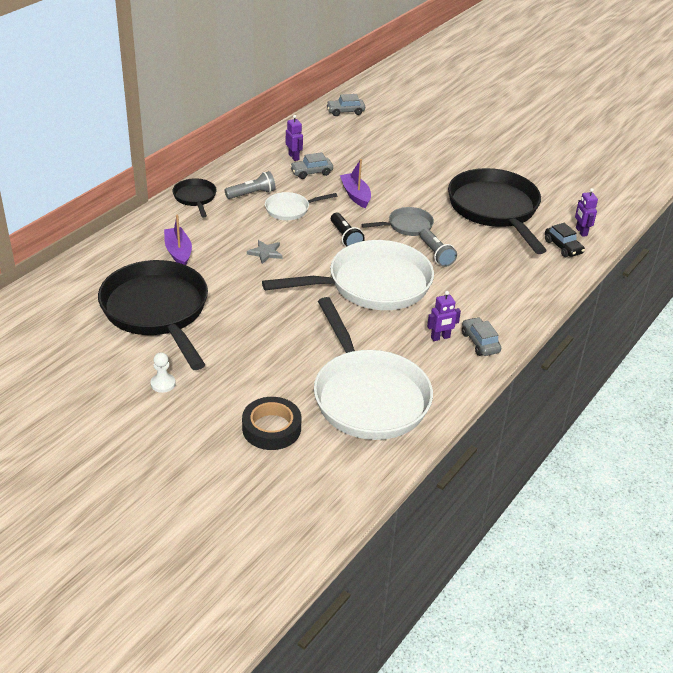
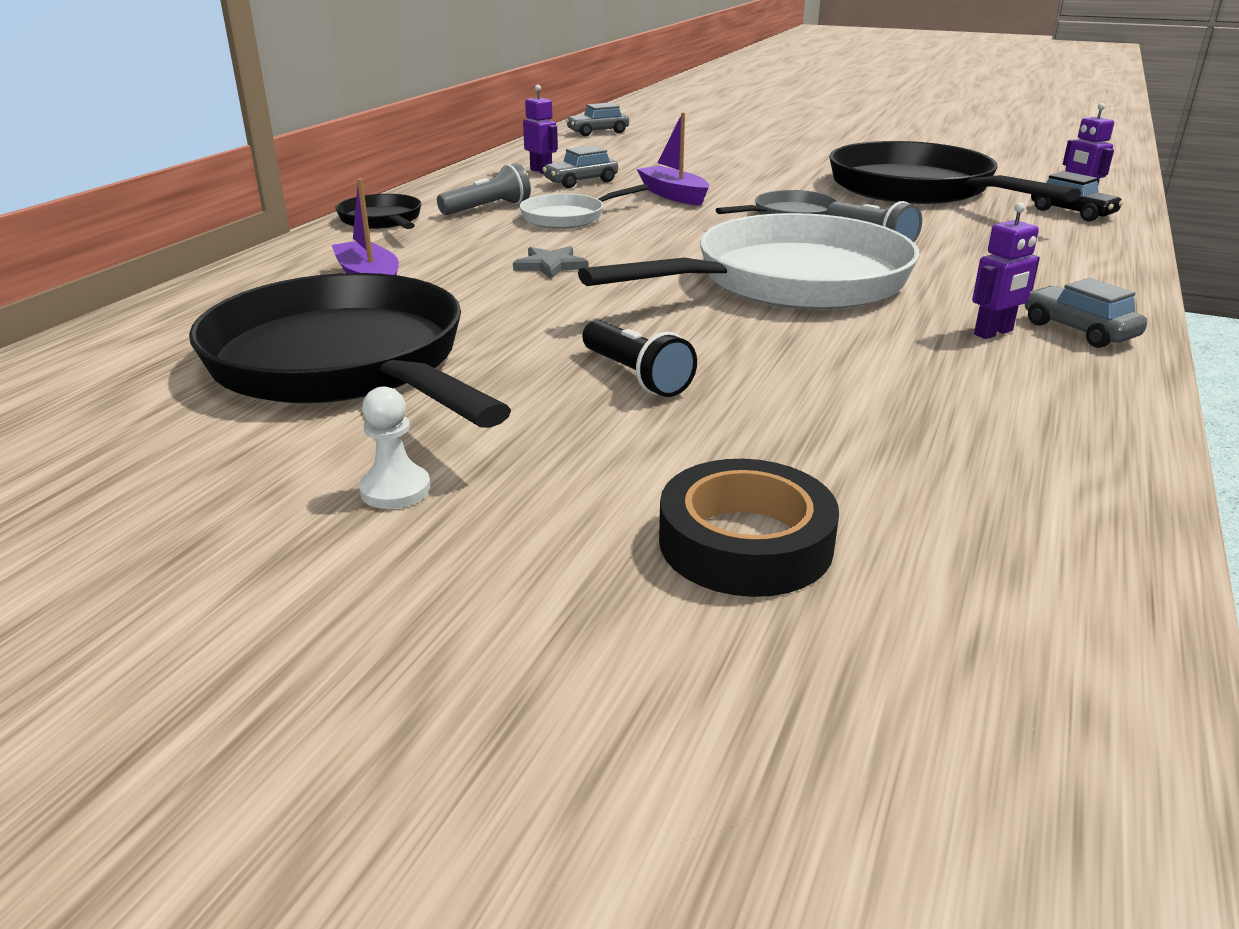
camera: 10 degrees left, 10 degrees down
(345, 238) = (691, 236): black flashlight -> black flashlight (636, 376)
(368, 396) = (937, 443): white pan -> none

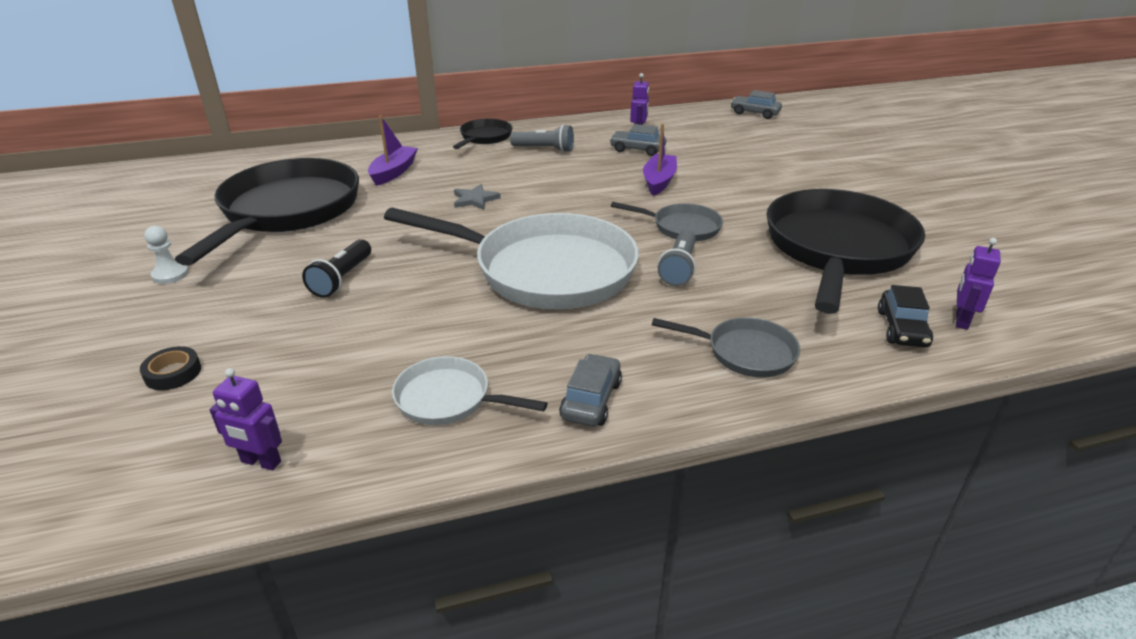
camera: 50 degrees right, 5 degrees up
(568, 217) = (563, 172): white pan -> white pan (449, 399)
(745, 542) = (173, 373): black tape -> black tape, size x0.56
(994, 333) = (542, 367): purple robot -> purple robot (261, 462)
(1055, 261) = (745, 352): none -> grey pan

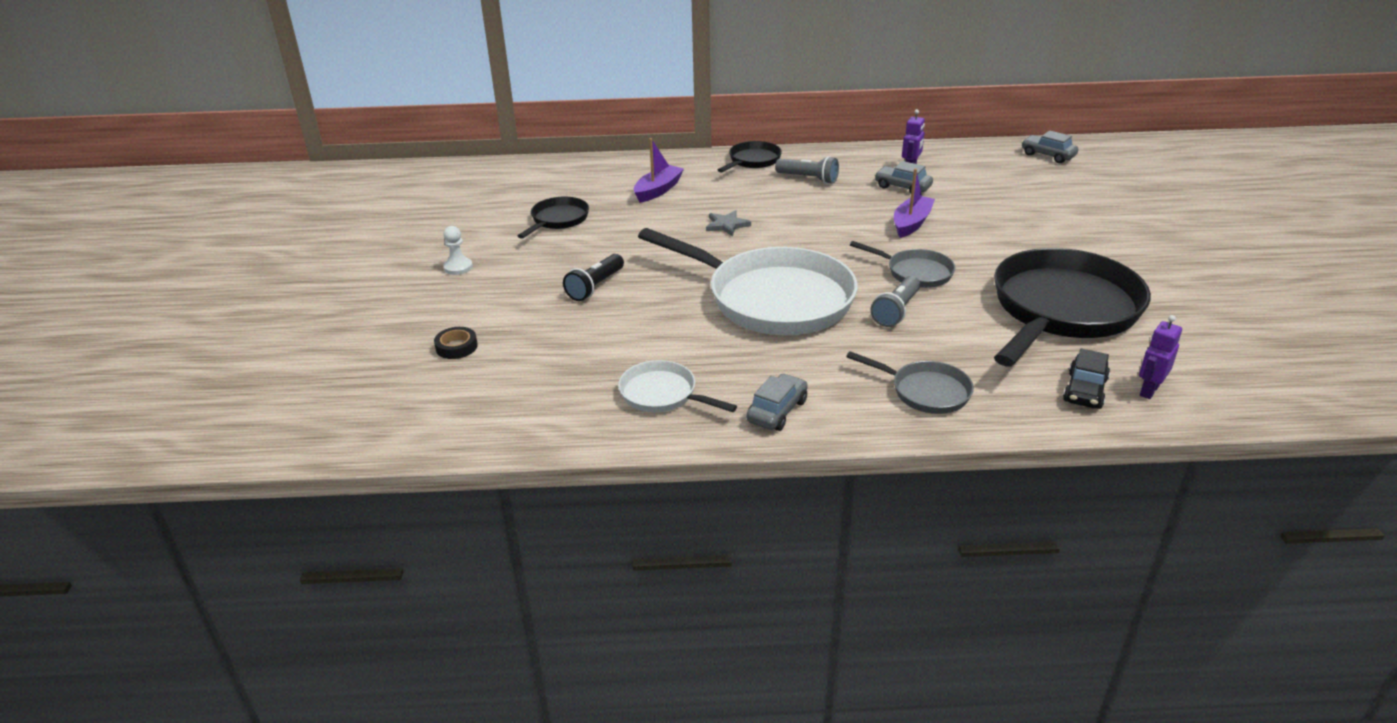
camera: 15 degrees right, 0 degrees up
(261, 462) = (515, 419): purple robot -> none
(287, 211) = (558, 220): black pan -> black pan, size x0.47

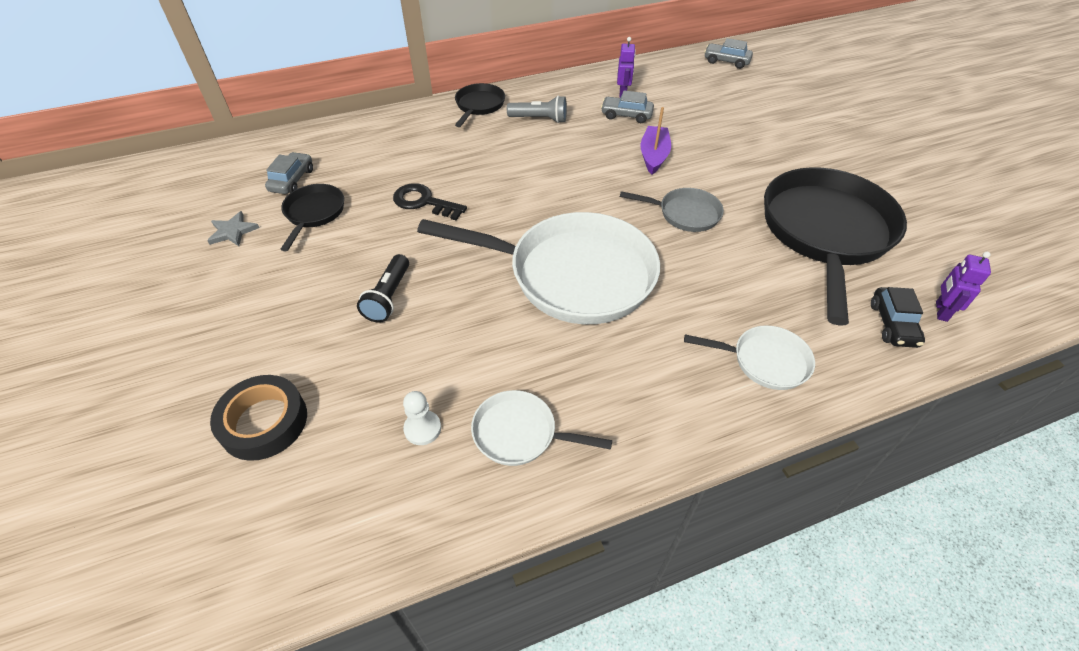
camera: 20 degrees left, 15 degrees up
(456, 347) = (264, 422): black tape -> black tape, size x1.79
(458, 267) = (225, 302): white pawn -> white pawn (422, 428)
(658, 190) = (403, 157): purple boat -> none
(660, 226) = (424, 202): none -> black key
(726, 225) = (488, 189): grey star -> grey star (233, 231)
(777, 411) = (643, 425): grey car -> grey car (292, 180)
(896, 311) = (691, 265): grey flashlight -> none
(925, 391) = (765, 361): grey pan -> white pan

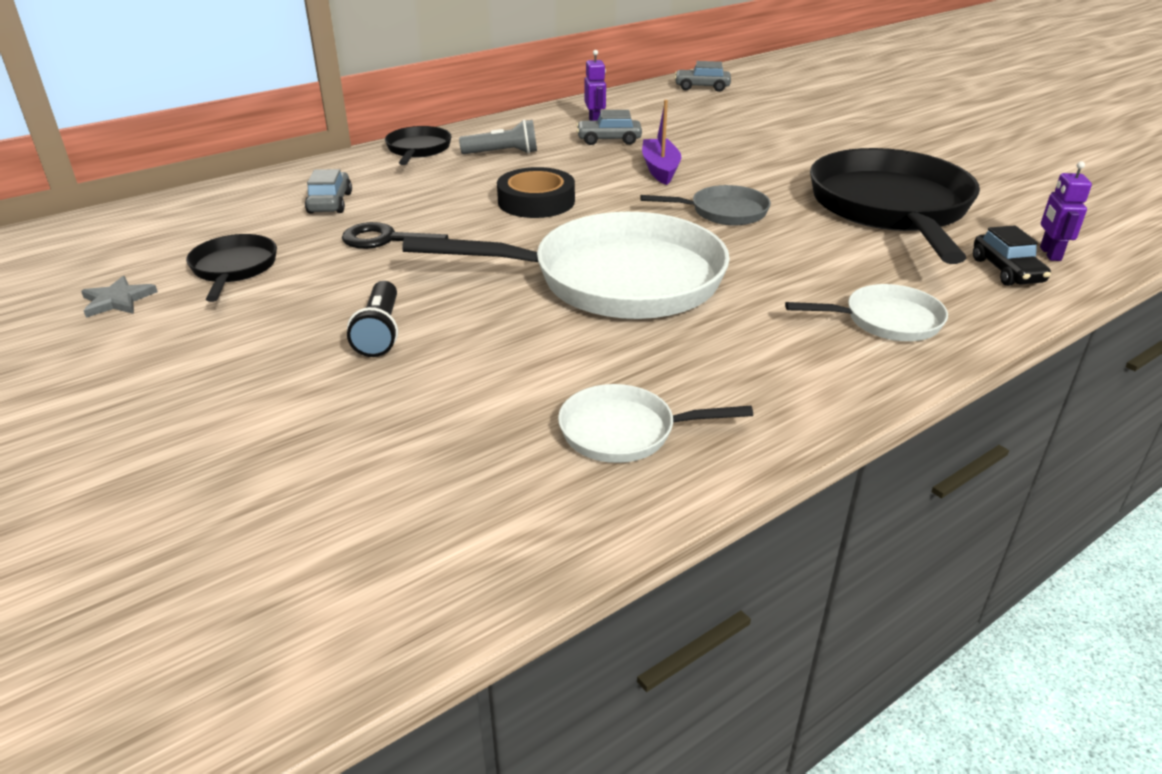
camera: 15 degrees left, 15 degrees down
(264, 422) = (251, 482): black tape -> black tape (536, 201)
(292, 180) = (187, 242): grey car -> grey car (330, 203)
(422, 428) = (490, 449): white pawn -> none

